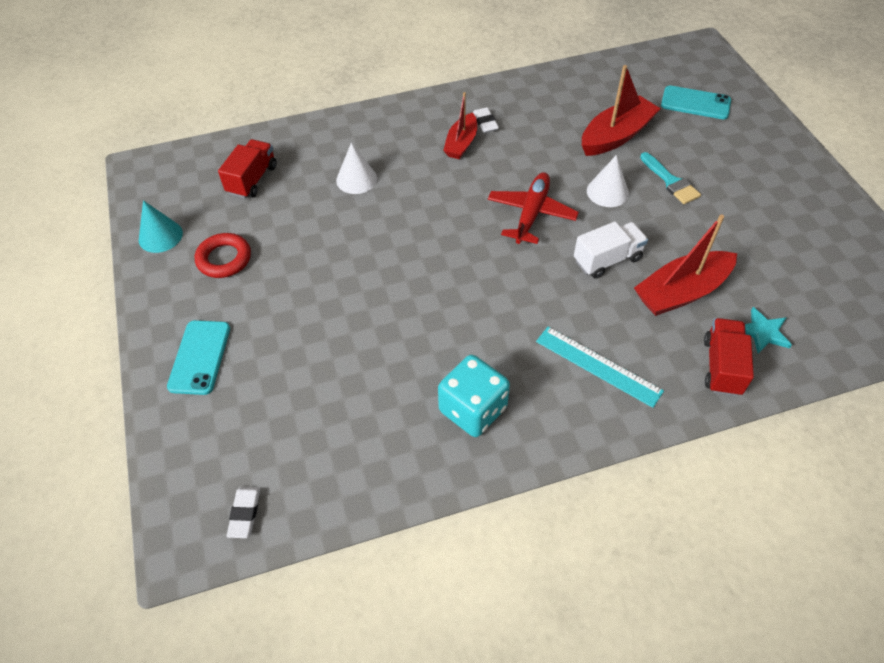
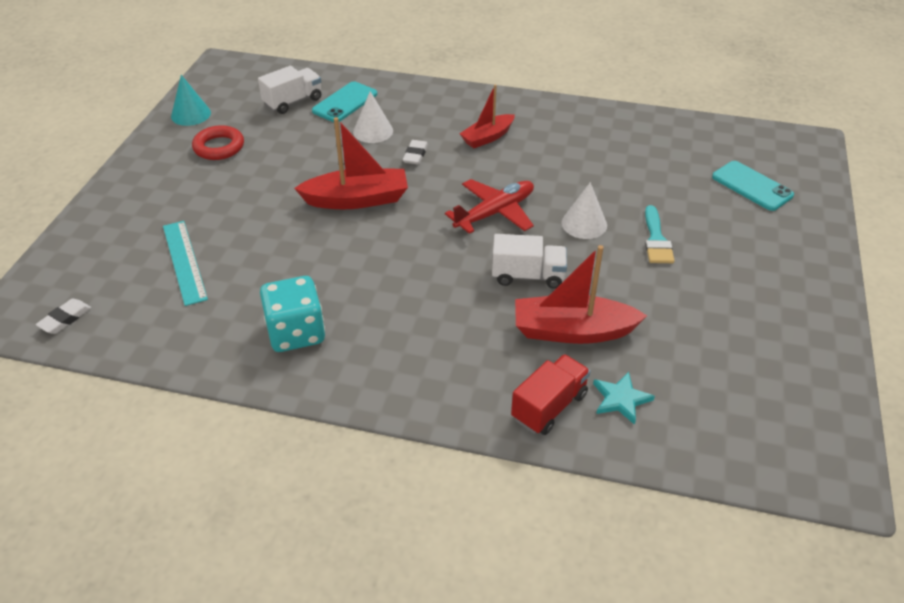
camera: 30 degrees right, 10 degrees down
(200, 357) = (138, 204): turquoise phone -> turquoise phone (345, 102)
(252, 179) = (293, 102): red truck -> white truck
(485, 122) = (525, 129): white eraser -> white eraser (415, 155)
(598, 365) = (434, 351): turquoise ruler -> turquoise ruler (184, 261)
(616, 136) = (639, 183): red boat -> red boat (357, 199)

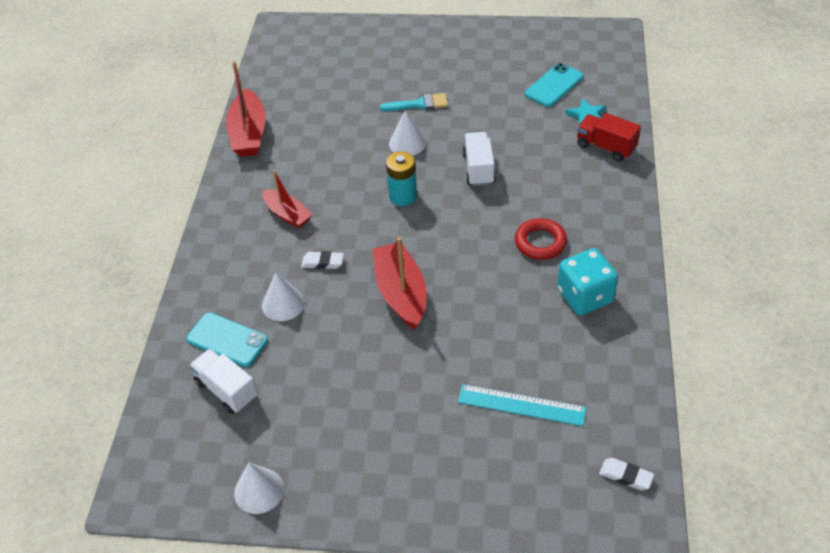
camera: 95 degrees left, 5 degrees up
(184, 261) = (521, 405): turquoise ruler -> turquoise ruler turned 45 degrees clockwise
(191, 114) = (259, 490): turquoise cone -> white cone
(219, 147) = (326, 437): red ring -> red ring (540, 242)
(495, 213) = (403, 196): red plane -> turquoise battery
(572, 331) = (531, 141): red boat -> red boat (249, 133)
(752, 186) = (342, 57): turquoise phone -> turquoise phone (554, 85)

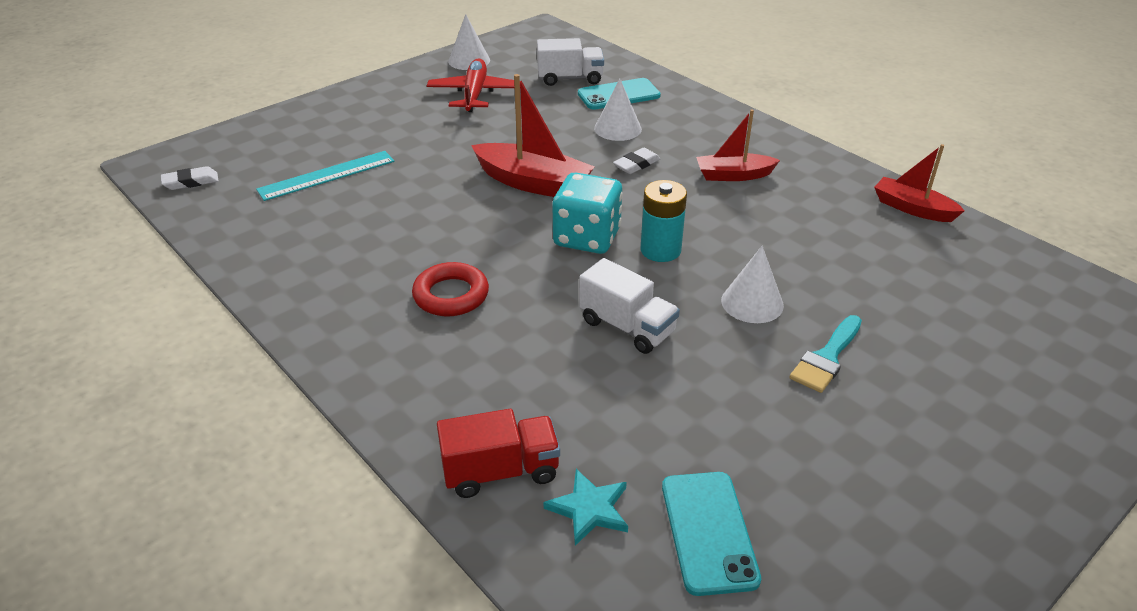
camera: 130 degrees right, 10 degrees down
(249, 133) = (912, 208): red boat -> red boat, size x0.64
(317, 429) = (475, 94): none -> red plane
(585, 296) = (345, 275): turquoise dice -> turquoise dice (587, 238)

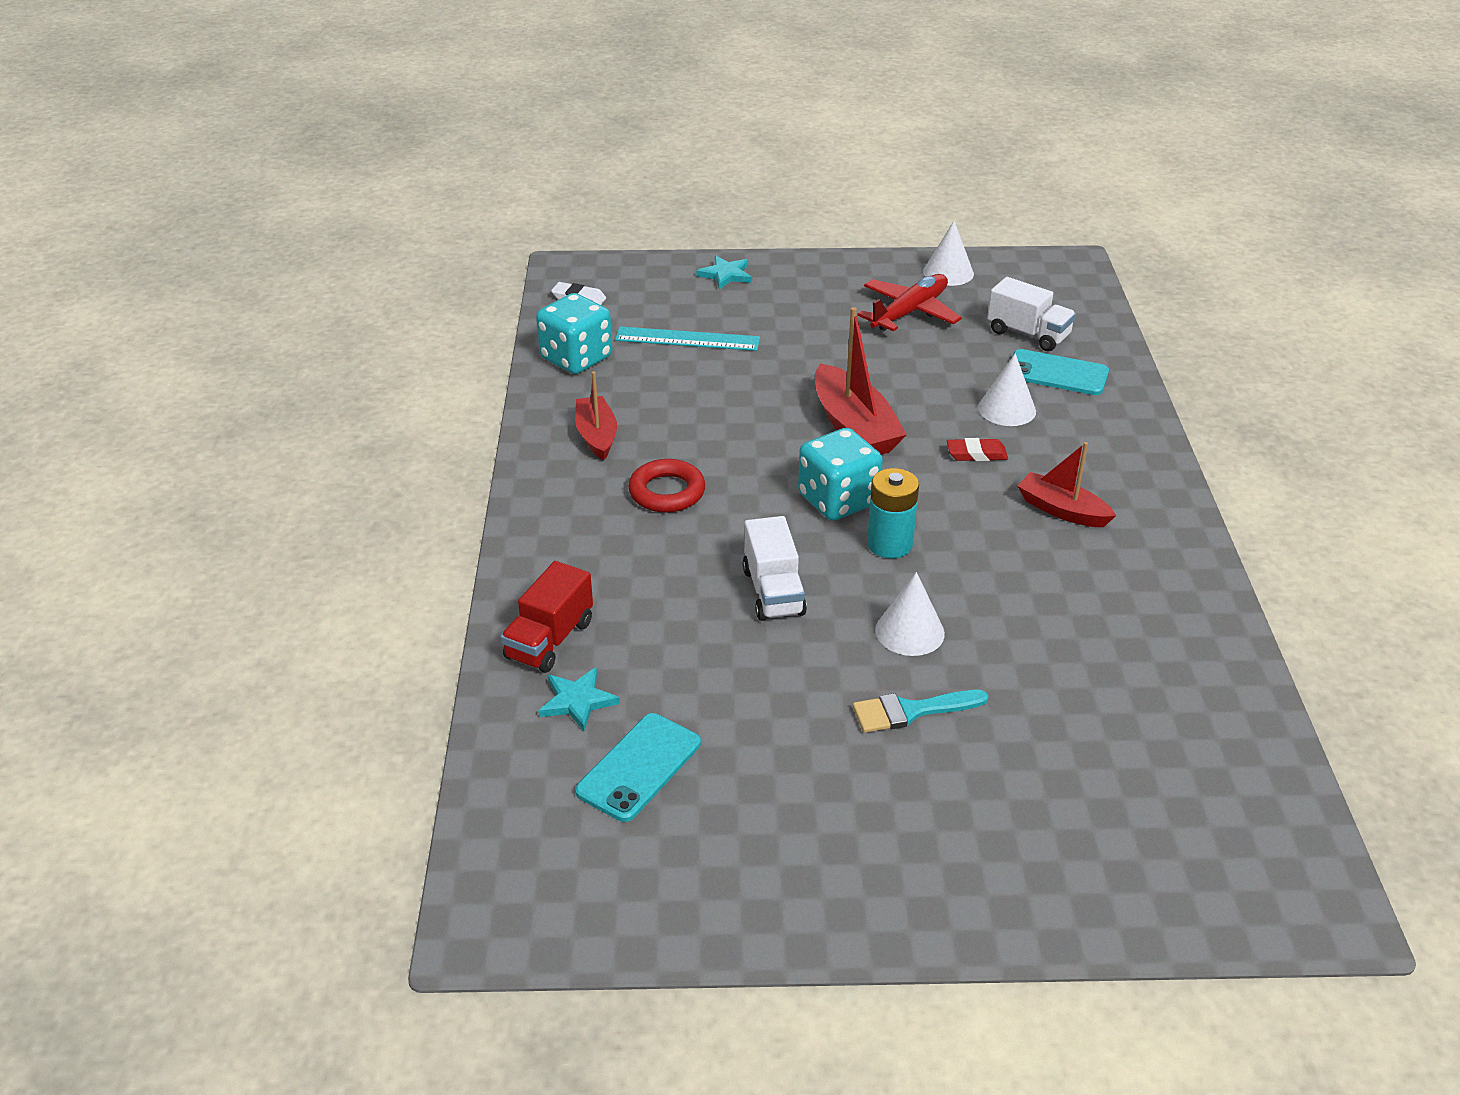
camera: 40 degrees right, 0 degrees up
(244, 228) = (576, 358): none -> turquoise dice
(303, 119) = (726, 275): none -> turquoise star
(501, 471) = (549, 640): red truck -> red truck turned 90 degrees clockwise
(636, 164) = (976, 454): white eraser -> red eraser
(912, 208) = (1212, 636): red boat -> red boat (596, 436)

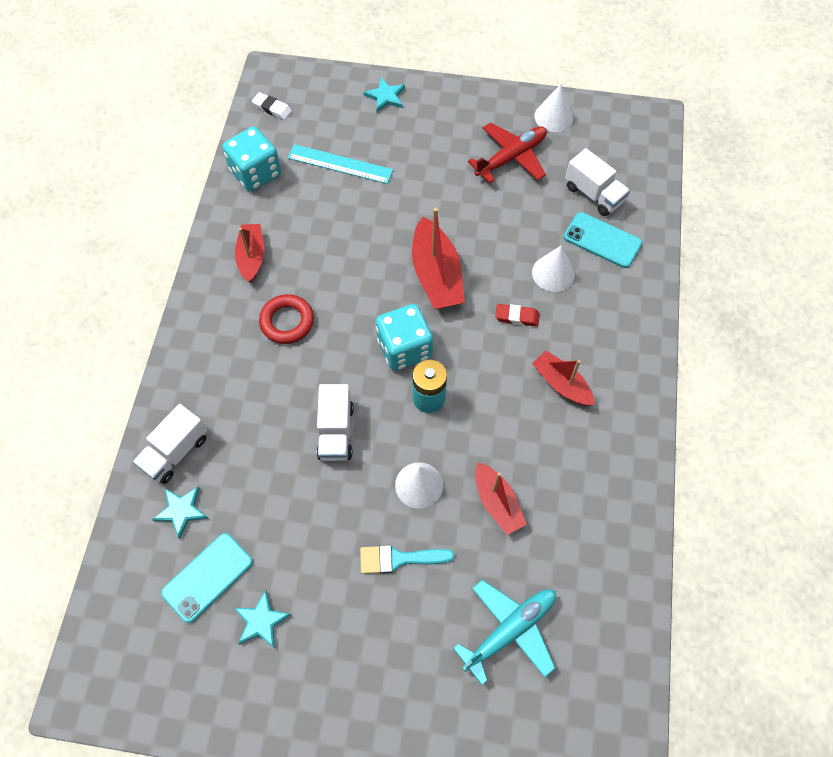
camera: 10 degrees right, 25 degrees up
(549, 640) = (175, 452): red truck -> white truck
(735, 804) = (261, 621): none -> turquoise star
(1025, 636) = (497, 502): none -> red boat
(1097, 765) = (510, 630): none -> turquoise plane

